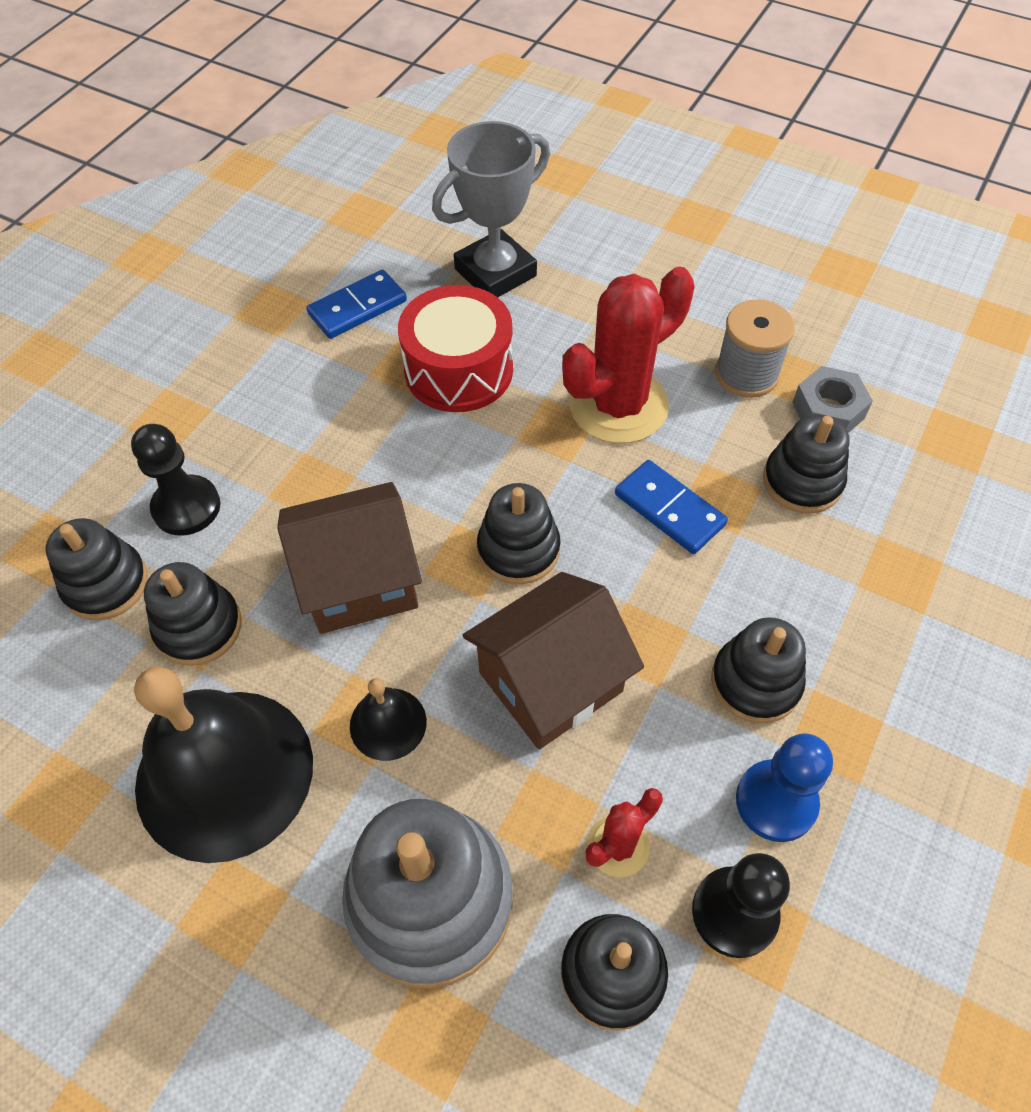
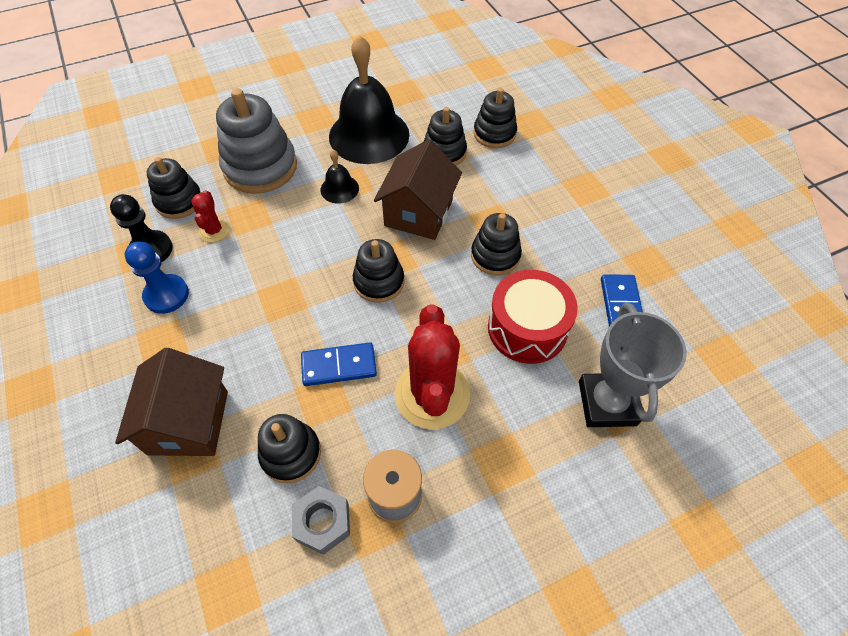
camera: 125 degrees right, 0 degrees up
(186, 507) = (517, 173): black pawn -> none
(550, 682) = (300, 251): brown house -> brown house (188, 422)
(755, 682) = (217, 329): black stacking toy -> black stacking toy (495, 256)

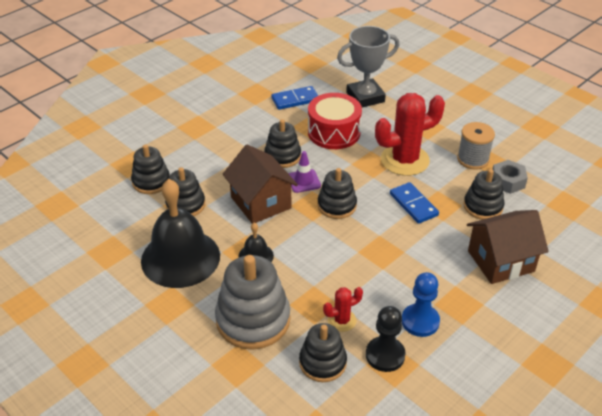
camera: 110 degrees left, 15 degrees down
(418, 213) = (261, 202): brown house -> brown house turned 60 degrees clockwise
(438, 263) = (304, 181): none -> purple traffic cone

